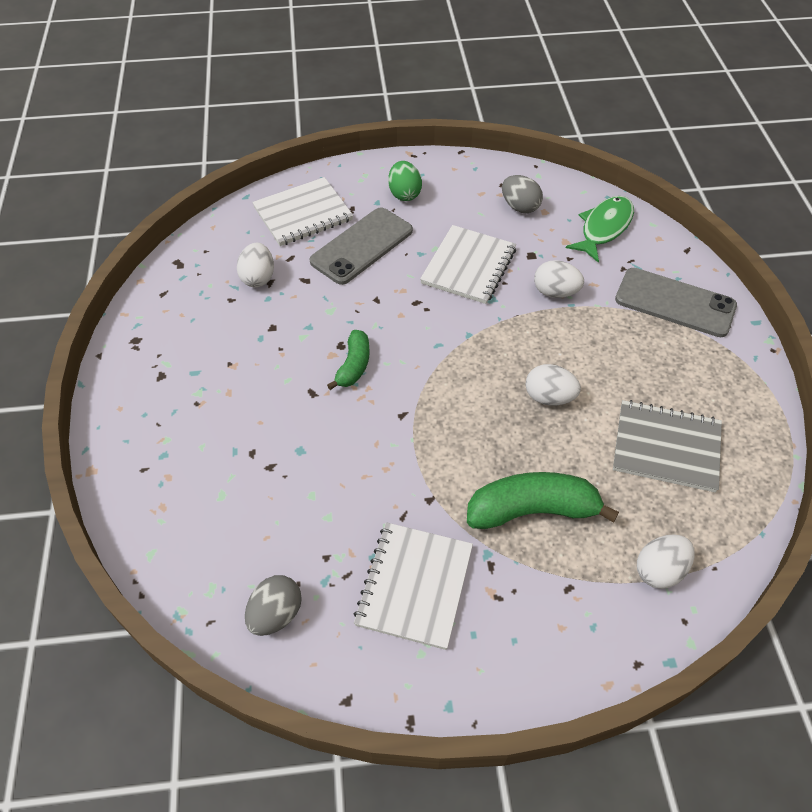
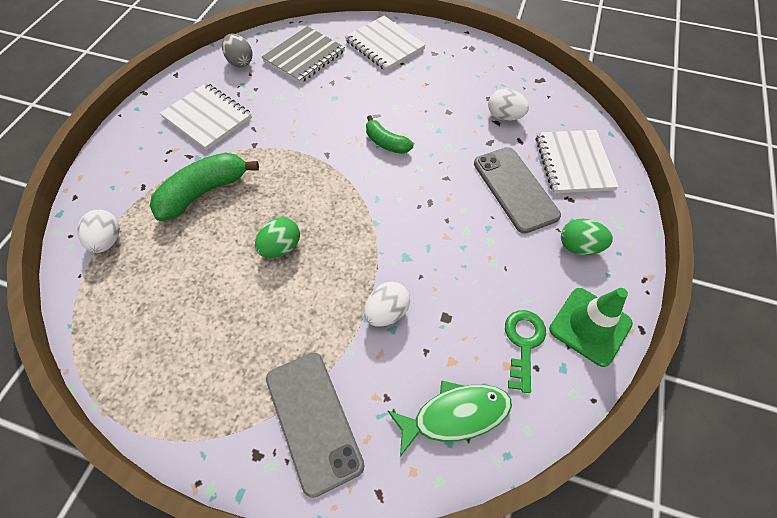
camera: 115 degrees right, 5 degrees up
(468, 266) = (454, 256): white notebook -> white notebook (385, 45)
(478, 176) = (590, 326): none -> green traffic cone
(520, 207) = (523, 343): grey egg -> green key
(532, 510) = (204, 192): green banana -> green banana turned 150 degrees counterclockwise
(549, 397) = (281, 247): white egg -> green egg
(604, 228) = (455, 415): green fish -> green fish turned 75 degrees counterclockwise
(666, 447) = (181, 304): grey notebook -> grey notebook (304, 56)
(675, 302) = (313, 420): grey phone -> grey phone turned 75 degrees counterclockwise

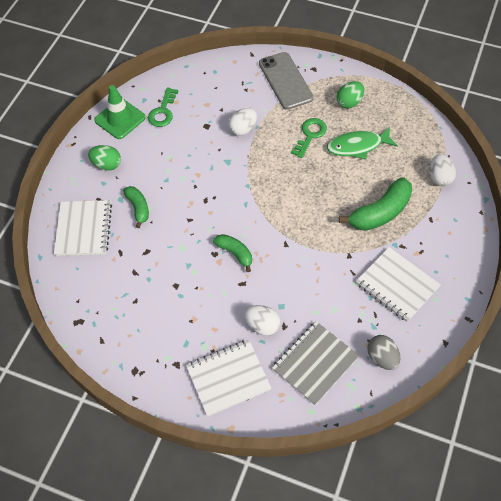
camera: 175 degrees left, 0 degrees up
(281, 247) = (314, 170): green egg -> green egg (349, 102)
(281, 304) = (310, 135): none -> green key
(385, 45) = (228, 378): white notebook -> white notebook turned 75 degrees counterclockwise
(455, 415) = (209, 81): green fish -> green fish (357, 146)
(504, 116) = (126, 277): white egg -> white egg (262, 325)
(515, 189) = (138, 208): grey phone -> green banana

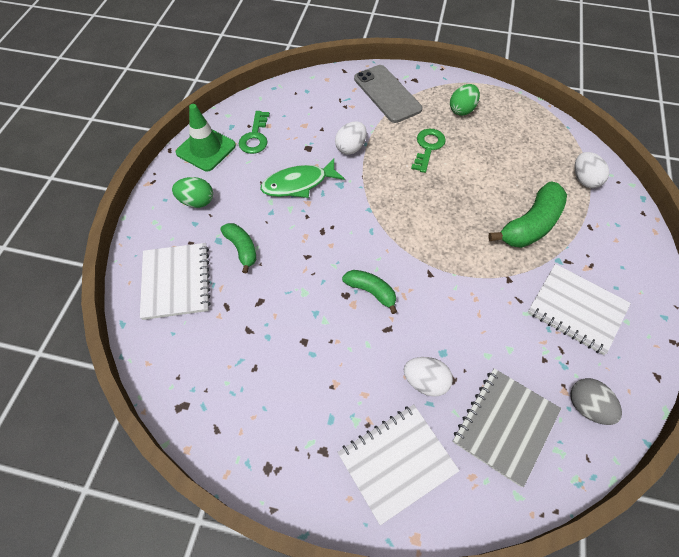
camera: 10 degrees left, 0 degrees up
(357, 146) = (484, 154): green fish -> green fish (298, 184)

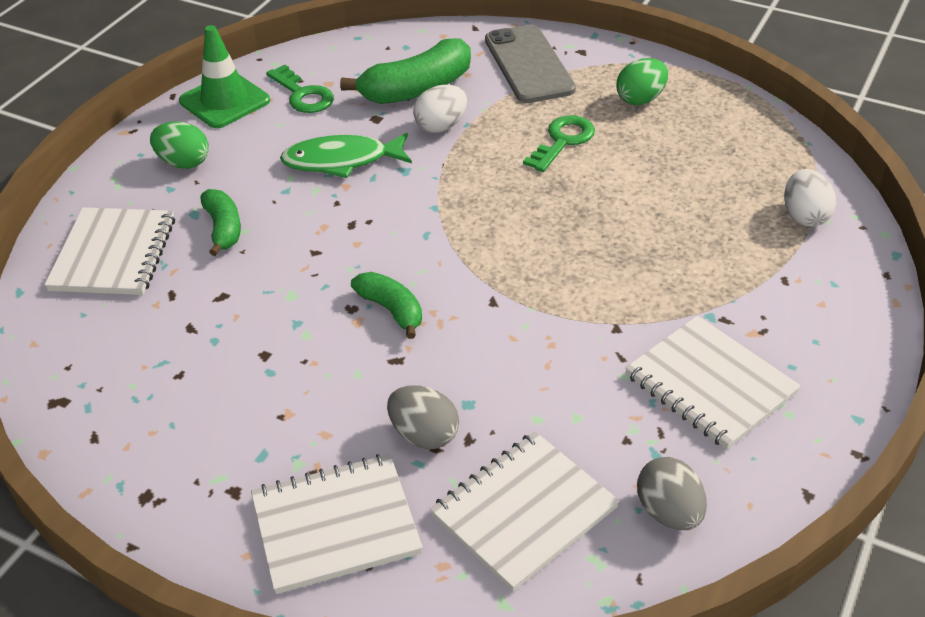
camera: 15 degrees right, 15 degrees down
(255, 137) = (303, 95): green key -> green key turned 60 degrees counterclockwise
(425, 382) = (424, 435): white egg -> grey egg
(505, 426) = (524, 512): grey notebook -> white notebook
(531, 225) = (685, 263): green banana -> green banana (417, 89)

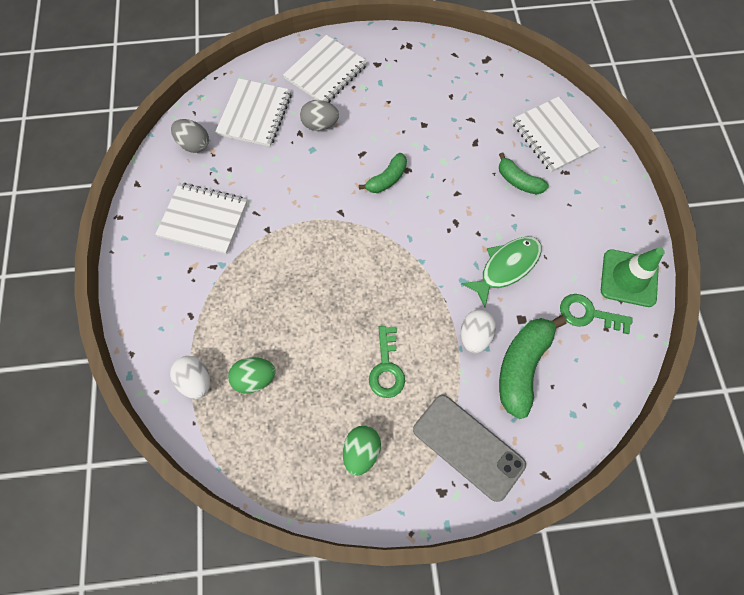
camera: 145 degrees right, 25 degrees up
(183, 163) = (591, 213): green egg -> green egg (255, 378)
(391, 310) = (387, 179): green banana -> green banana turned 60 degrees counterclockwise

